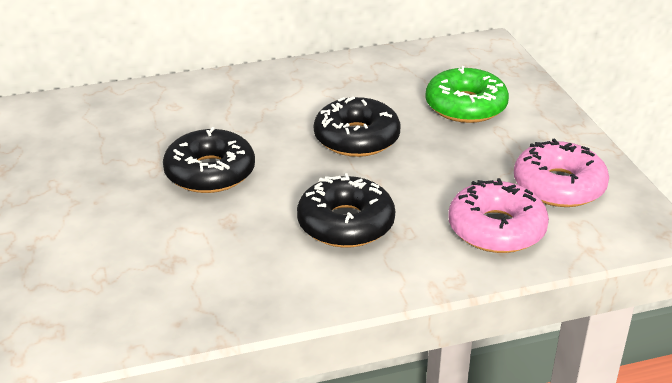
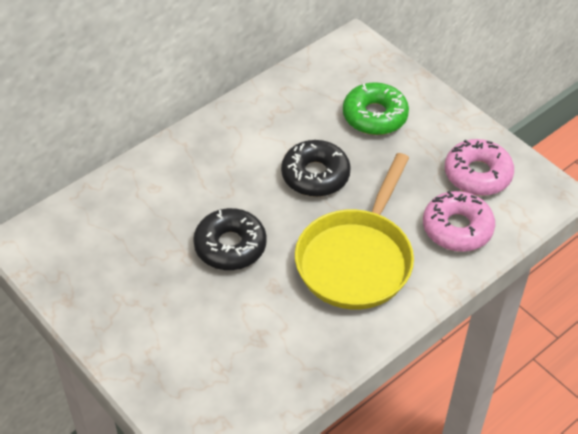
camera: 25 degrees left, 15 degrees up
(346, 223) = (356, 259): black donut -> yellow pan

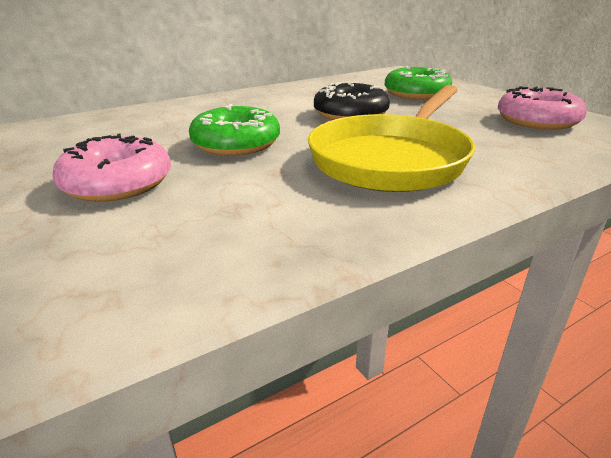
camera: 10 degrees right, 20 degrees down
(230, 246) = (236, 144): black donut -> green donut
(457, 228) = (525, 147): pink donut -> pink donut (117, 183)

